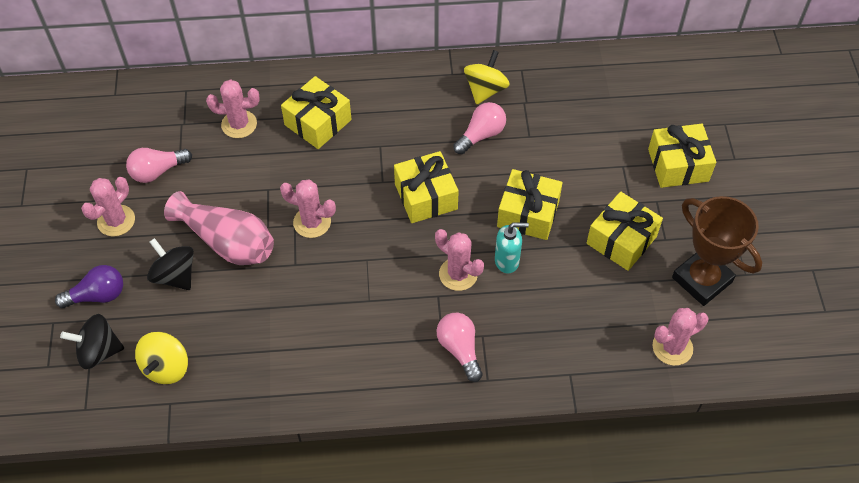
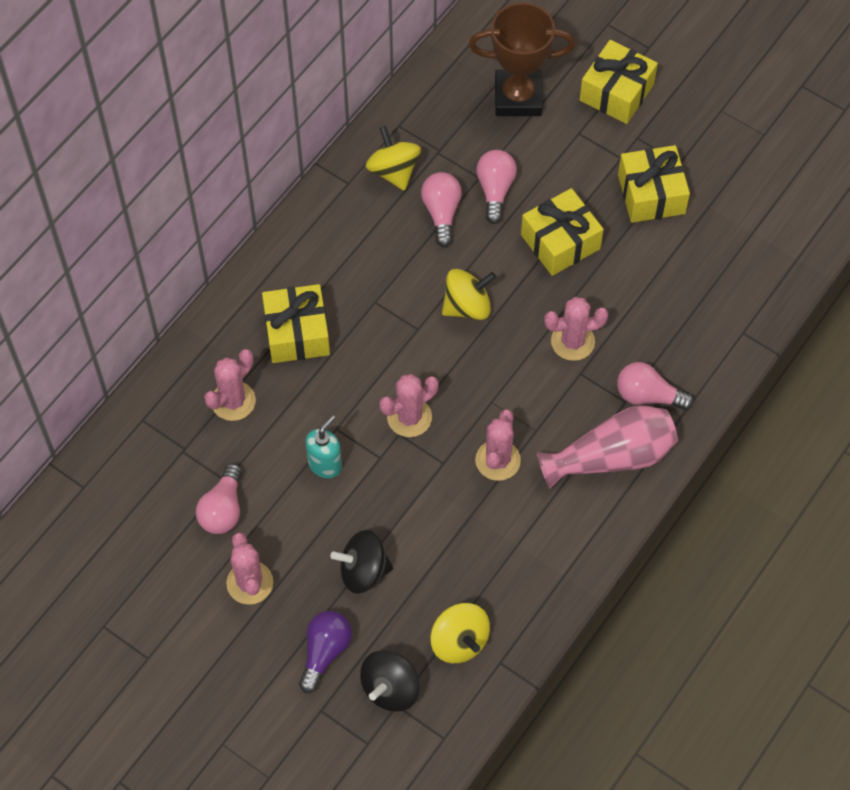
camera: 50 degrees left, 5 degrees up
(227, 242) = (365, 502): pink vase -> pink vase (612, 457)
(426, 196) = (467, 306): yellow gift -> yellow spinning top
(507, 261) = (594, 294): turquoise soap dispenser -> turquoise soap dispenser (325, 464)
(529, 151) = (495, 190): none -> pink light bulb
(672, 347) = (783, 241): pink cactus -> pink cactus (498, 460)
(702, 279) = (741, 168): brown trophy -> brown trophy (518, 97)

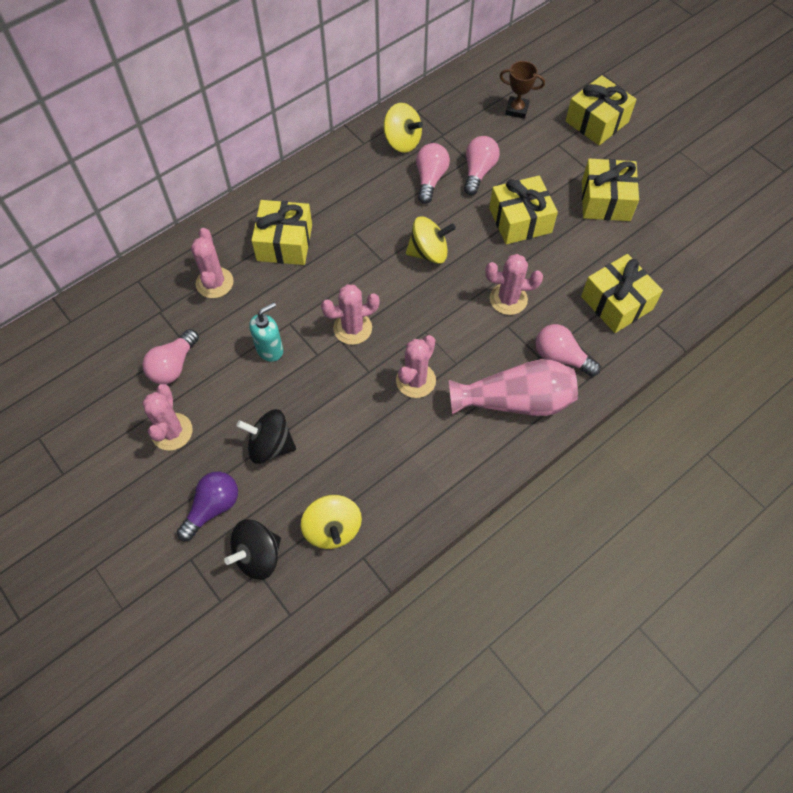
camera: 15 degrees right, 0 degrees up
(233, 401) = (214, 283): pink cactus -> pink cactus turned 60 degrees counterclockwise
(393, 171) = (402, 141): yellow spinning top -> yellow spinning top turned 135 degrees clockwise
(518, 97) = (517, 110): brown trophy -> brown trophy, size x0.54
(693, 317) = (616, 303): none -> yellow gift

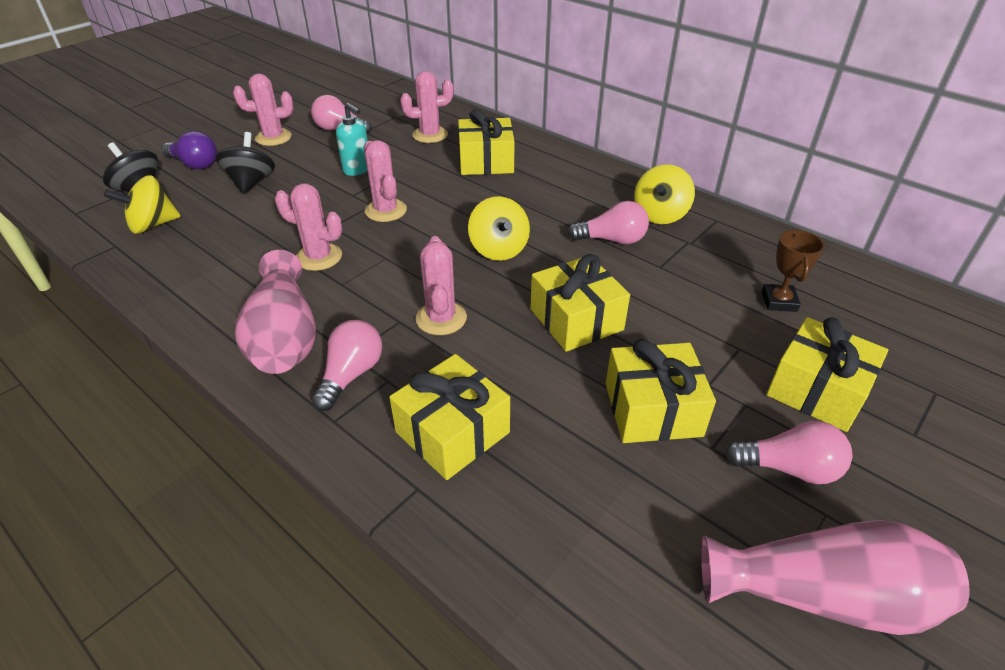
camera: 80 degrees right, 20 degrees down
(478, 171) = (644, 276): pink light bulb -> pink light bulb (789, 468)
(723, 169) = (823, 595): none -> pink vase

